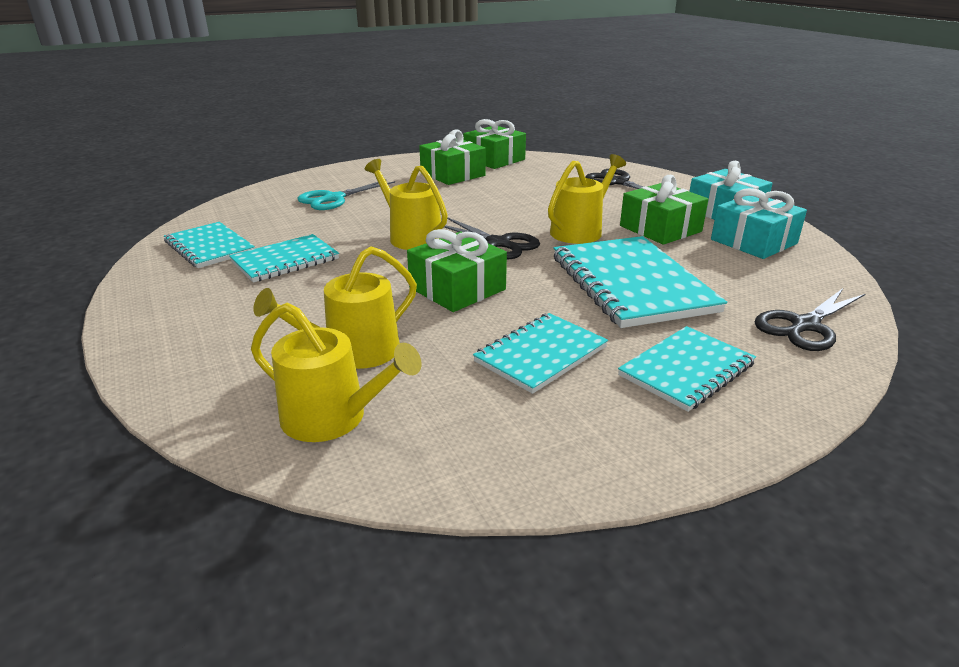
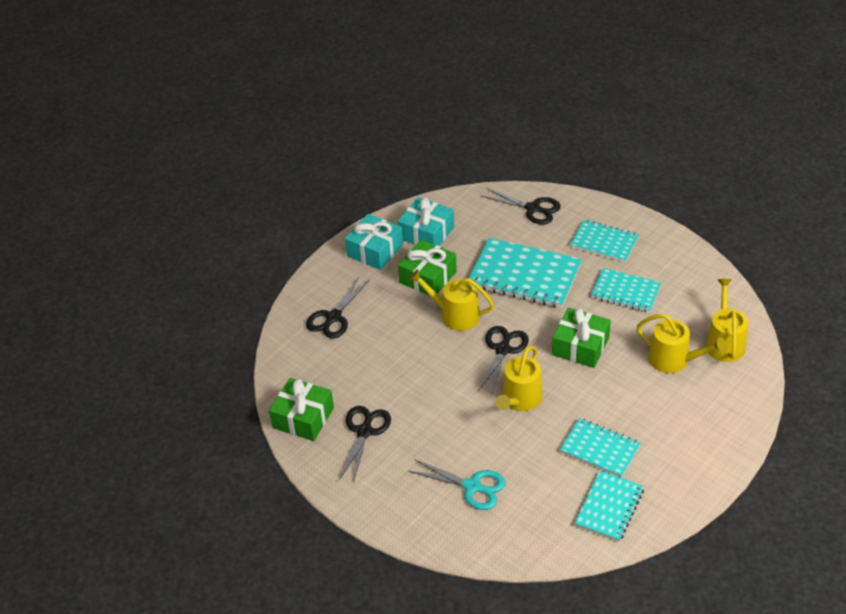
camera: 110 degrees left, 15 degrees up
(452, 174) = (364, 431): green gift -> black scissors
(631, 284) = (524, 275): turquoise notebook -> turquoise notebook turned 60 degrees clockwise

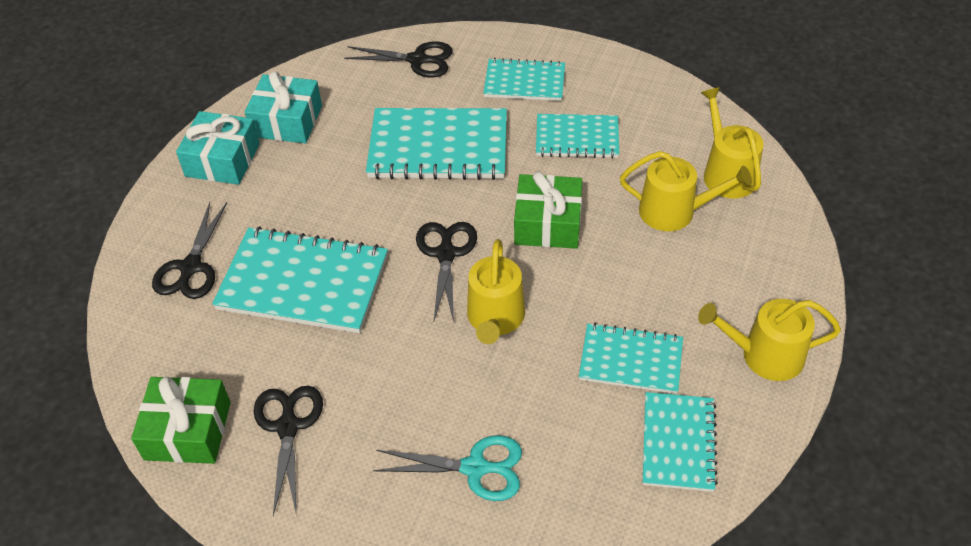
camera: 20 degrees left, 5 degrees up
(402, 345) = (303, 283): none -> turquoise notebook
(427, 277) = (308, 179): green gift -> none
(455, 315) = (364, 222): yellow watering can -> yellow watering can (764, 355)

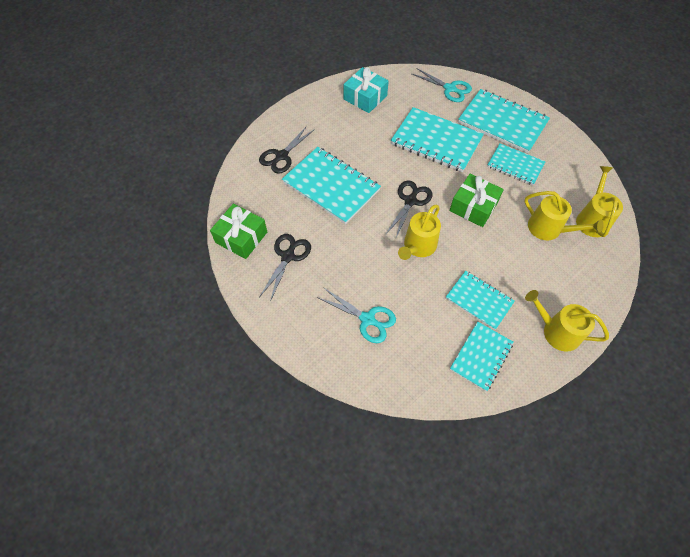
camera: 25 degrees right, 10 degrees up
(222, 160) = (323, 106): turquoise gift -> none
(417, 60) = (449, 88): black scissors -> turquoise scissors
(524, 82) = (502, 122): turquoise notebook -> turquoise notebook, size x1.65

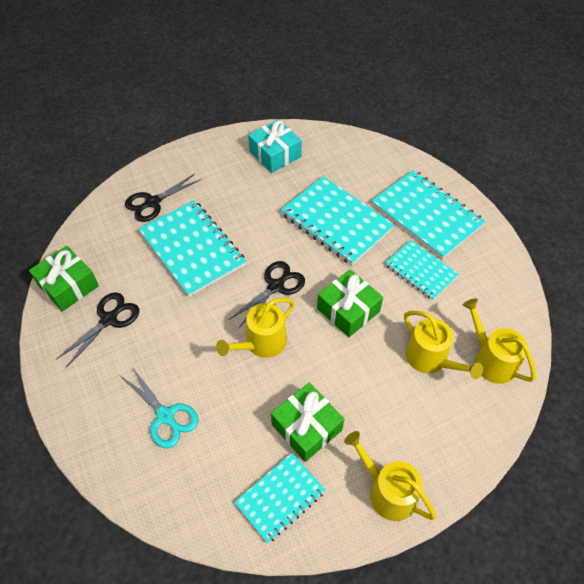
camera: 15 degrees right, 5 degrees down
(449, 88) = (379, 162): turquoise scissors -> none
(479, 300) = (306, 427): turquoise notebook -> green gift
(592, 219) = (491, 359): yellow watering can -> yellow watering can turned 60 degrees counterclockwise

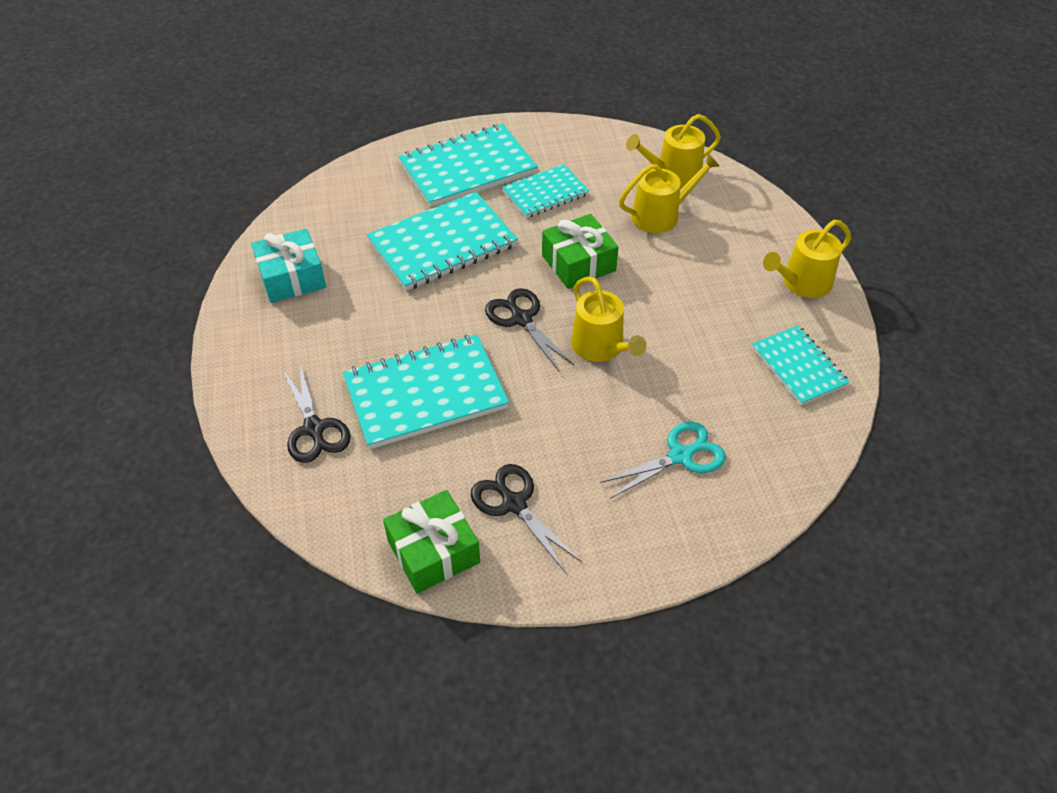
camera: 75 degrees left, 5 degrees down
(306, 427) = (720, 329): green gift -> none

